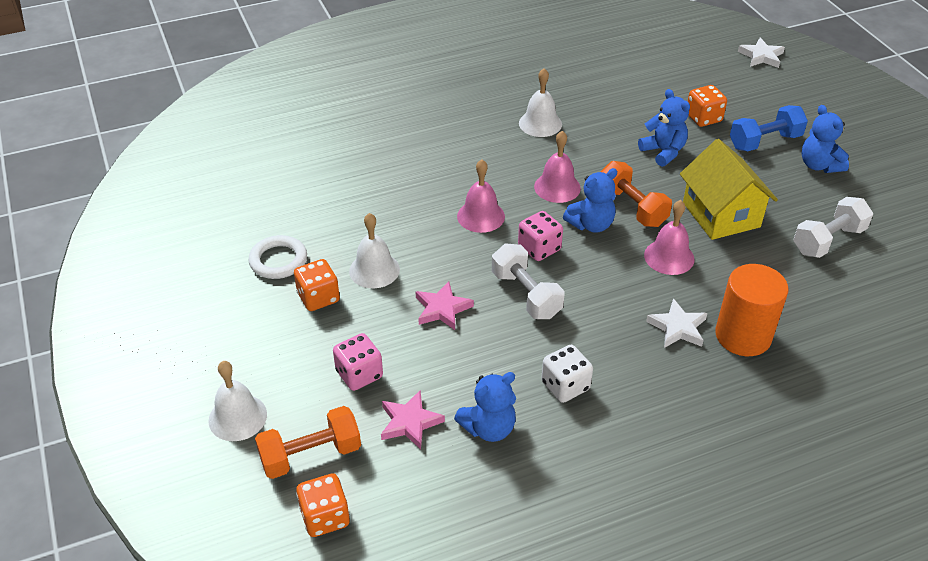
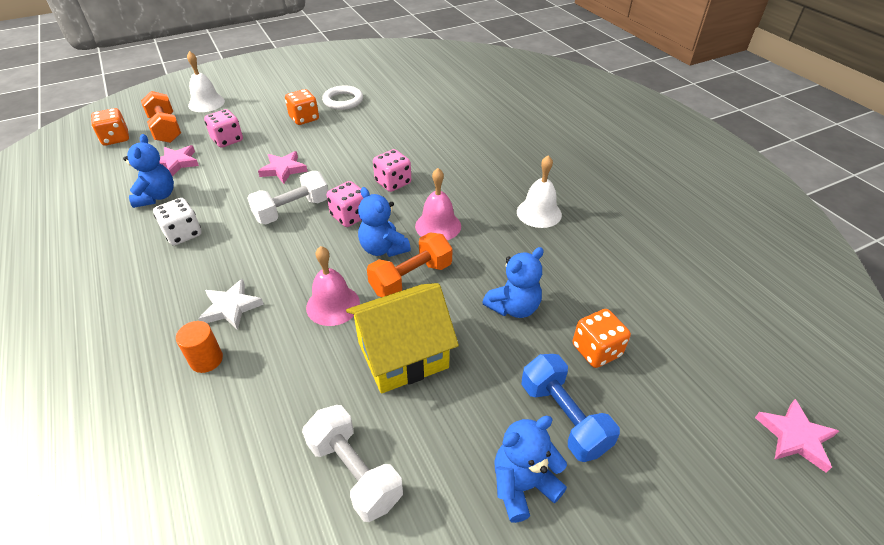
camera: 85 degrees right, 0 degrees up
(374, 270) = (330, 137): white bell -> none
(481, 216) = (393, 182): pink bell -> pink dice
(489, 428) = (156, 197): blue teddy bear -> blue teddy bear turned 150 degrees counterclockwise
(743, 336) = (206, 360): orange cylinder -> orange cylinder, size x0.53
(761, 56) = (795, 437): white star -> pink star

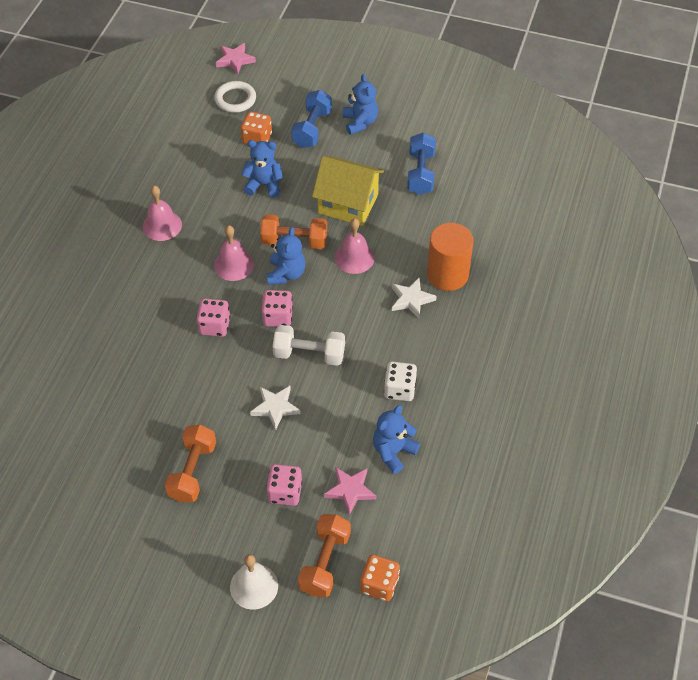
camera: 135 degrees left, 10 degrees up
(206, 360) = (447, 274): orange cylinder -> orange cylinder, size x1.89
(283, 169) = (275, 408): pink star -> white star
(304, 118) = (193, 471): orange dice -> orange dumbbell
(343, 101) = (130, 473): white ring -> white ring (235, 99)
(355, 472) = (420, 173): white dumbbell -> blue dumbbell
(523, 485) = (360, 122): blue teddy bear -> blue teddy bear turned 120 degrees counterclockwise
(539, 213) = (162, 225): white bell -> pink bell

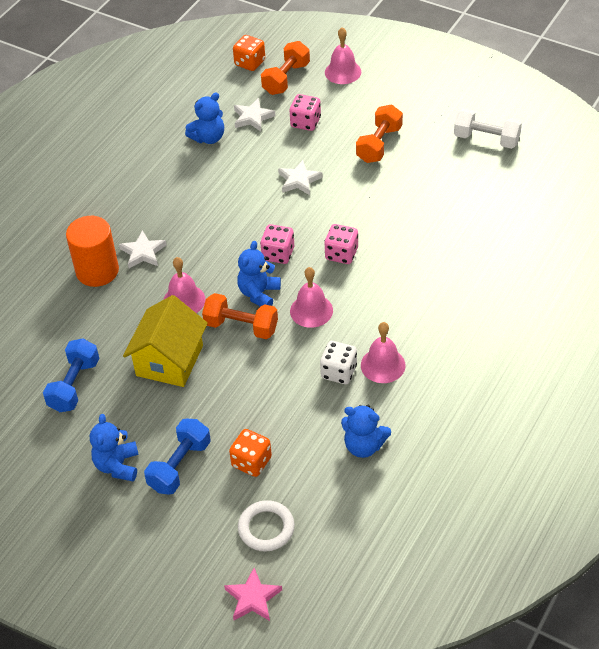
camera: 165 degrees left, 5 degrees down
(254, 586) = (343, 72): white bell -> pink bell
(264, 185) = (258, 398): blue teddy bear -> blue teddy bear (364, 446)
(309, 354) = (257, 218): white dumbbell -> white dumbbell (486, 139)
(348, 204) = (169, 360): yellow house -> yellow house turned 75 degrees clockwise
(350, 490) = (252, 117): pink star -> white star
(399, 389) = (185, 180): white dice -> white dice (339, 372)

